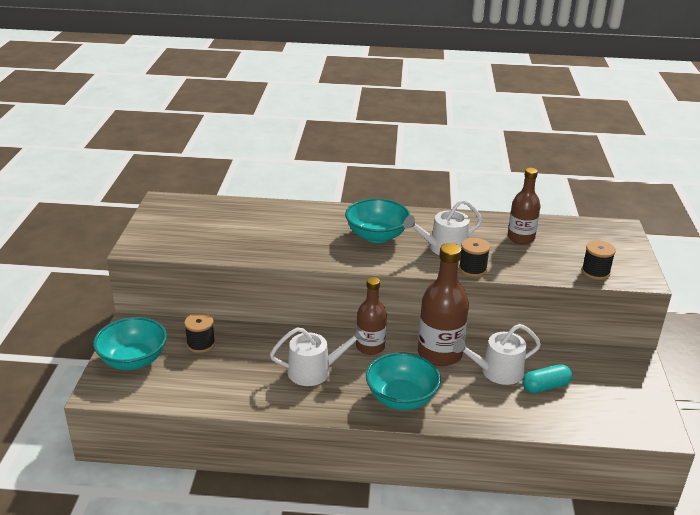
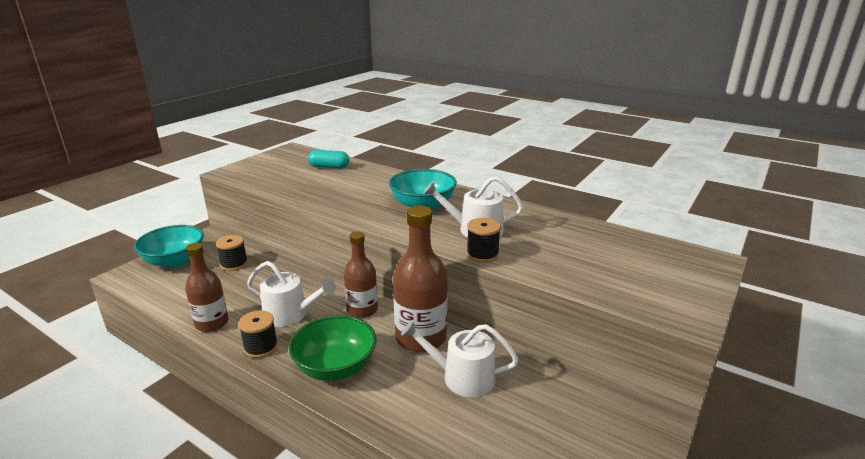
camera: 30 degrees right, 5 degrees down
(401, 398) = (335, 367): turquoise bowl -> green bowl
(520, 238) = (570, 240): brown bottle -> brown bottle (212, 323)
(545, 386) = (502, 414): turquoise capsule -> turquoise capsule (329, 167)
(595, 272) = (629, 295): black spool -> black spool (261, 347)

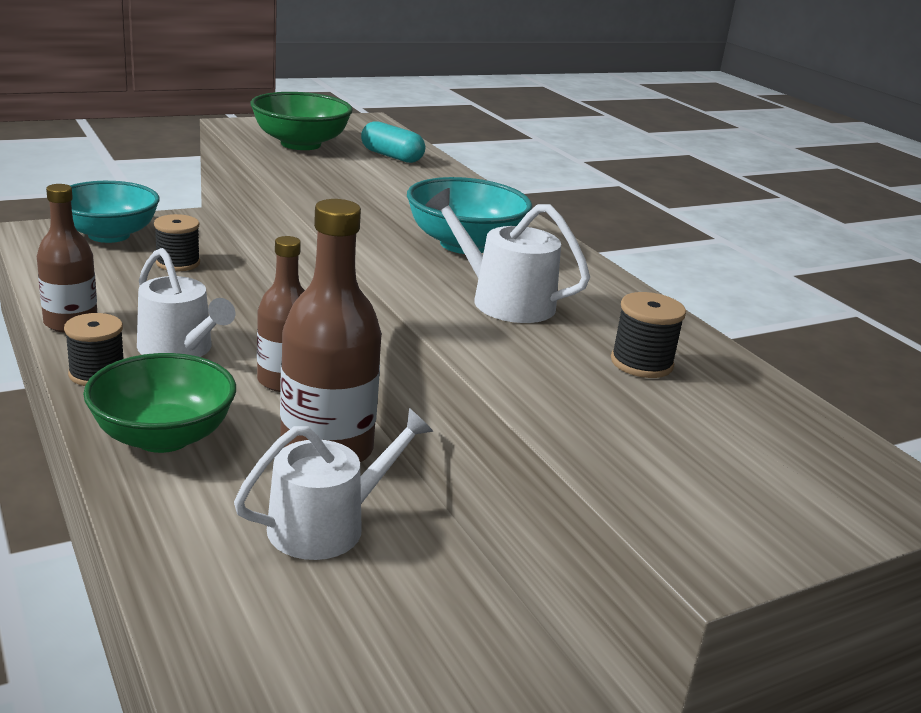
camera: 25 degrees right, 0 degrees up
(275, 174) = (300, 144): none -> green bowl
(462, 377) = (327, 525): white watering can -> white watering can turned 105 degrees clockwise
(482, 254) = (466, 335): black spool -> black spool (641, 363)

